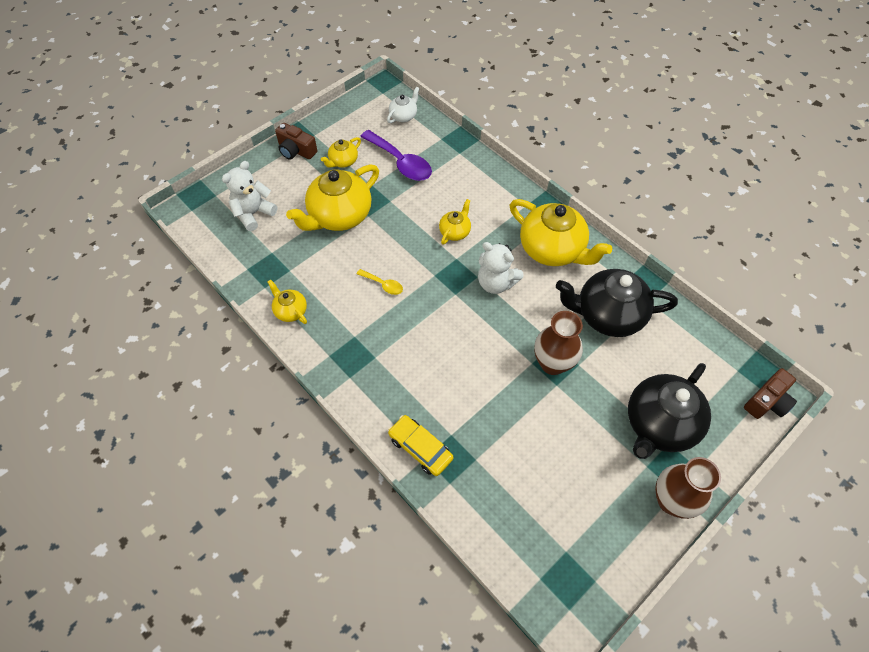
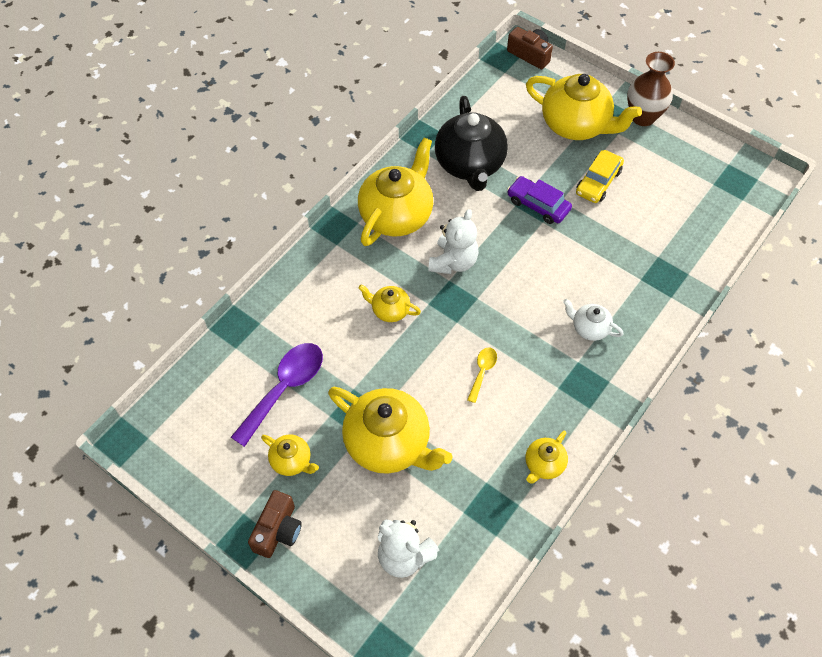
camera: 100 degrees left, 0 degrees up
(403, 116) = (195, 401): white teapot -> white teapot (589, 328)
(420, 448) = (663, 302): yellow car -> yellow car (598, 182)
(553, 363) = (538, 205): brown vase -> purple car
(659, 424) = (576, 125): black teapot -> yellow teapot

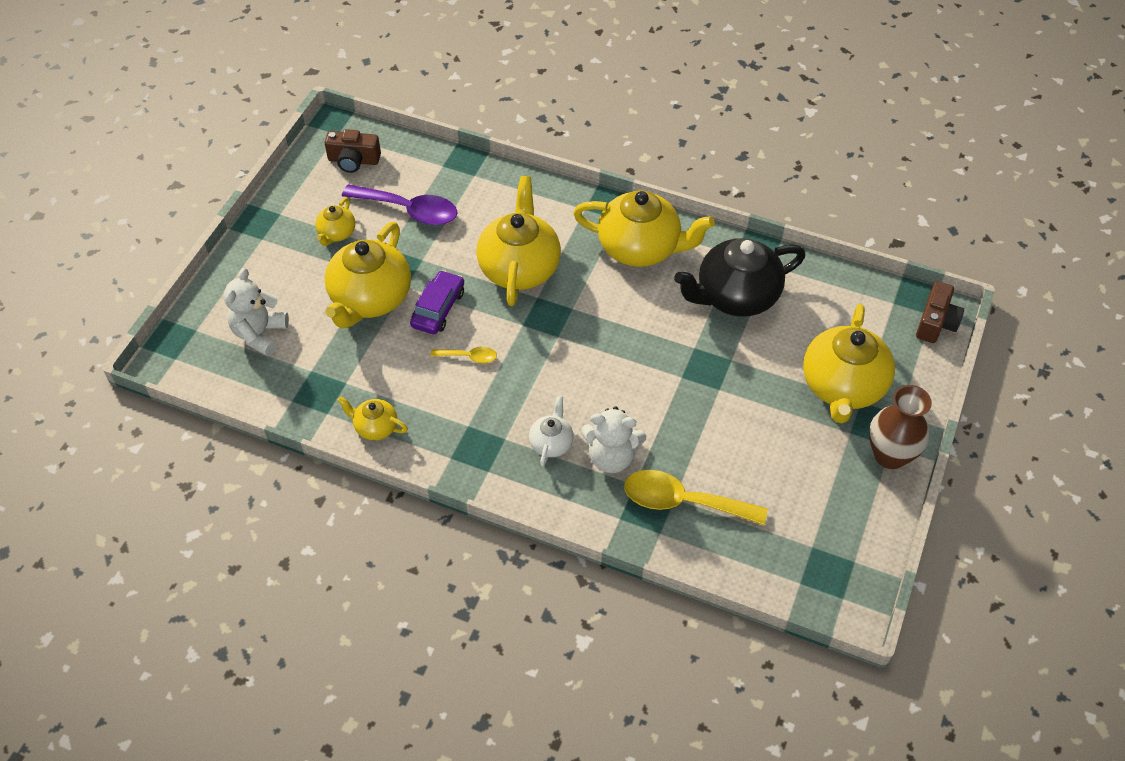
camera: 75 degrees right, 5 degrees down
(278, 530) = (268, 240): brown camera -> brown camera (353, 160)
(390, 310) = (519, 268): yellow teapot -> yellow teapot, size x2.06
(453, 262) = (597, 307): white teddy bear -> white teddy bear (611, 457)
(538, 205) = (704, 369): purple car -> purple car (438, 308)
(598, 182) = (762, 422): yellow car -> none
(662, 252) = (682, 501): none -> yellow spoon

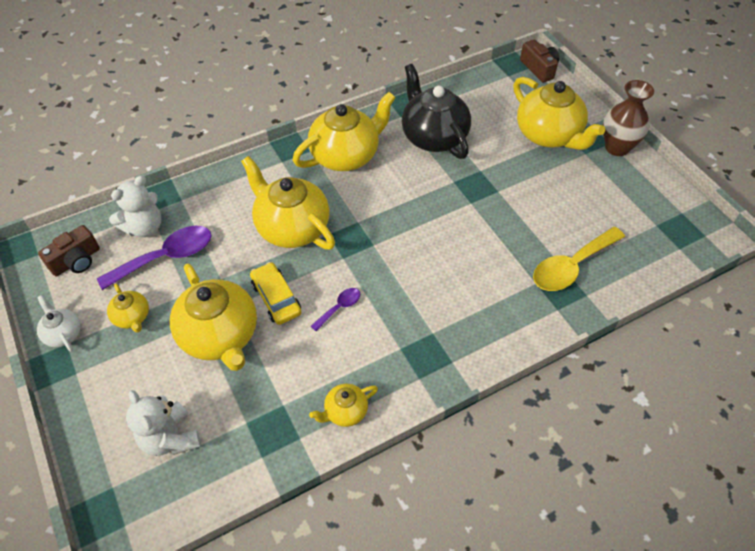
camera: 50 degrees left, 0 degrees up
(438, 308) = (276, 298): purple car -> yellow car
(469, 357) = (339, 307): yellow spoon -> purple spoon
(551, 443) = (461, 307): white teapot -> white teapot (63, 333)
(611, 457) = (503, 281): white teddy bear -> white teddy bear (144, 227)
(736, 296) = (433, 137): black teapot -> black teapot turned 135 degrees clockwise

